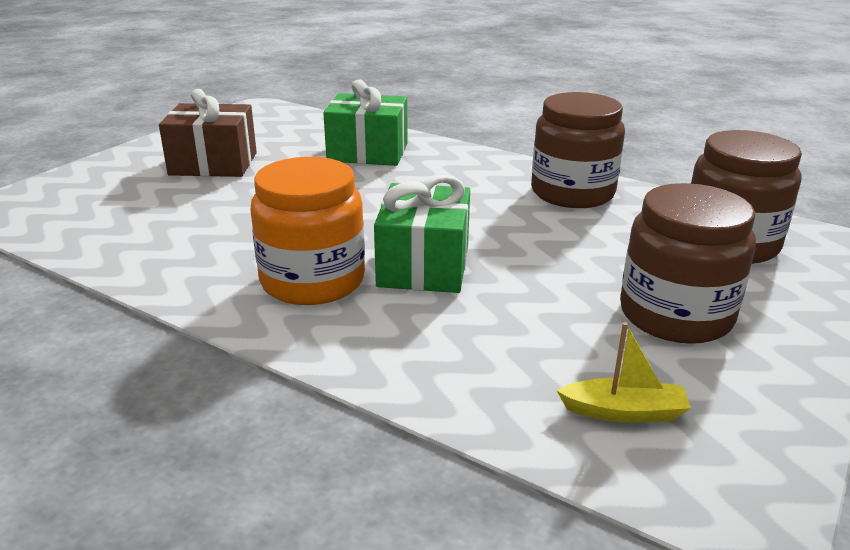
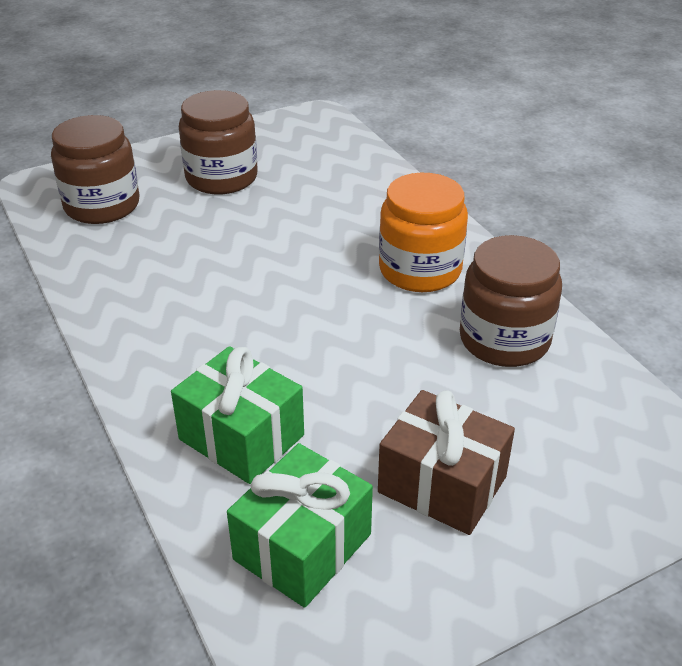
camera: 150 degrees left, 10 degrees up
(424, 266) = (331, 257): green gift -> green gift (302, 546)
(572, 193) = (124, 290): brown jar -> brown jar (504, 340)
(624, 412) = (317, 150): yellow boat -> none

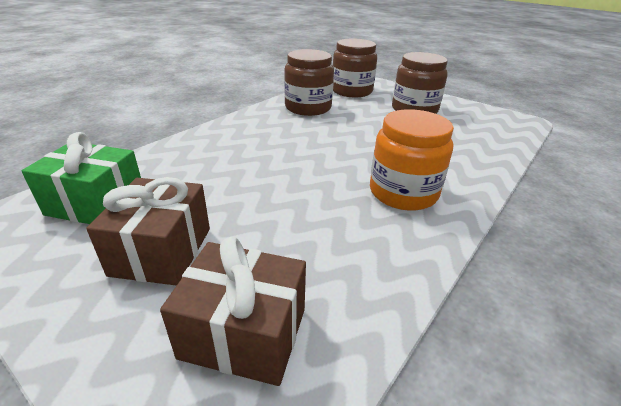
camera: 65 degrees right, 5 degrees down
(241, 437) = (188, 164): green gift -> none
(504, 340) = (354, 252): brown jar -> brown jar (308, 108)
(582, 439) = (244, 333): none -> brown gift

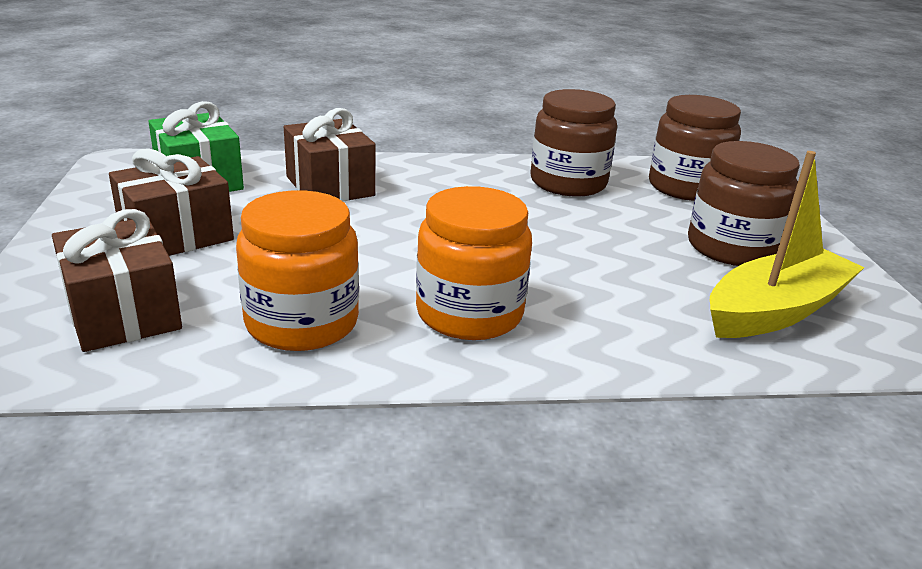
camera: 45 degrees right, 5 degrees down
(199, 163) = (330, 186): none -> brown gift
(353, 251) = (302, 322): none -> orange jar
(473, 128) = (775, 310): none -> yellow boat

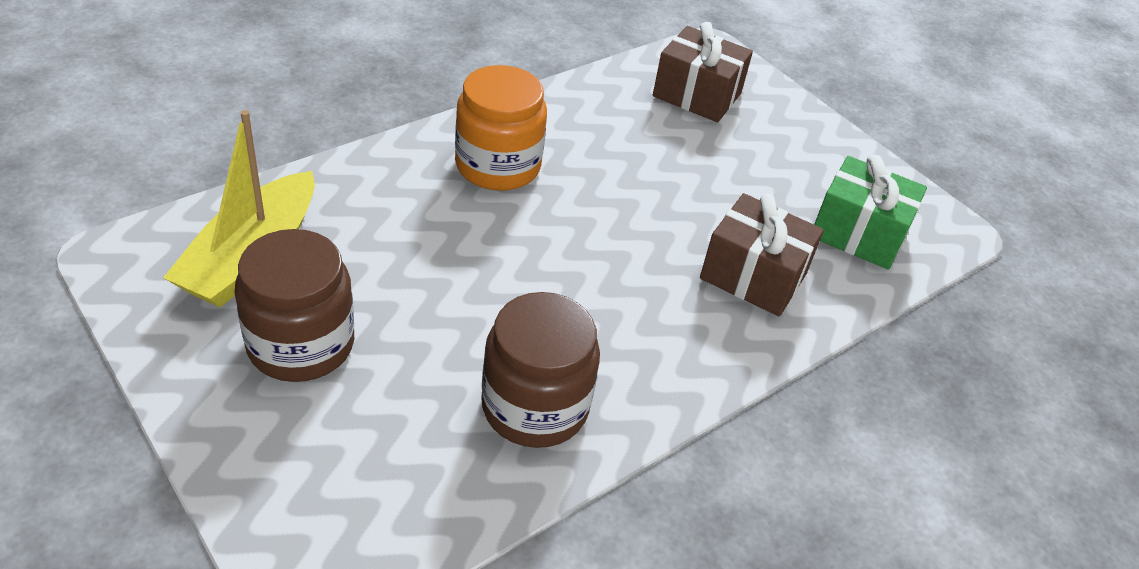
camera: 145 degrees right, 15 degrees up
(176, 235) = (769, 163): brown gift -> none
(302, 322) = (594, 122): orange jar -> none
(686, 187) = (380, 475): brown jar -> none

